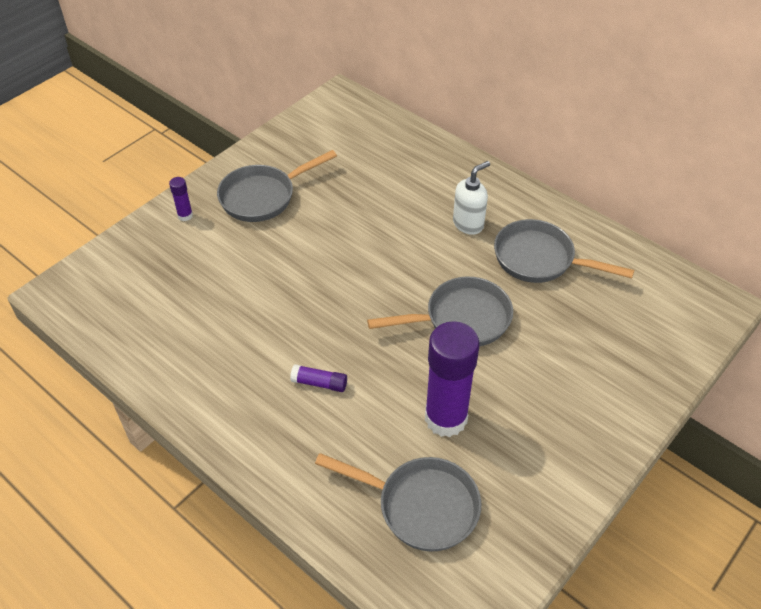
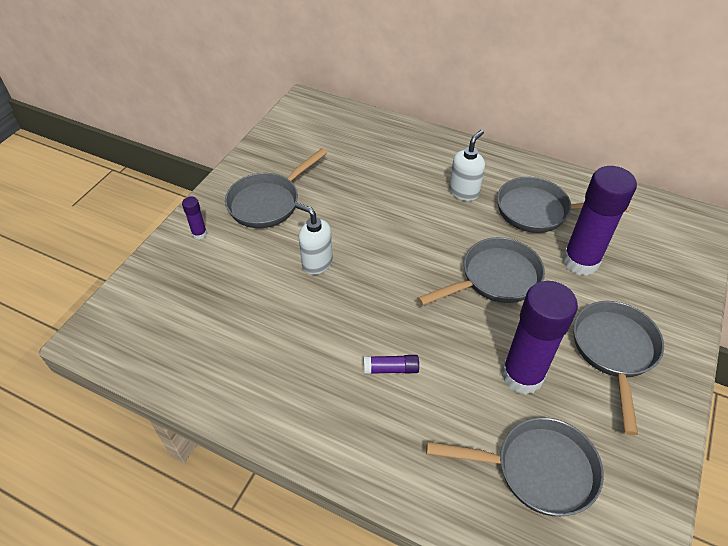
camera: 15 degrees left, 0 degrees up
(288, 267) = (317, 263): none -> white soap dispenser
(551, 417) = (614, 351): none -> grey pan
(560, 321) = (580, 261): none -> purple glue stick

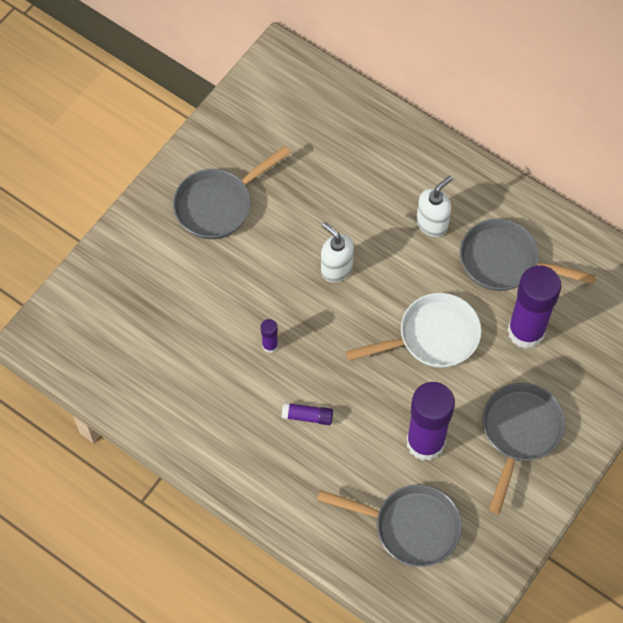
camera: 10 degrees right, 15 degrees up
(199, 234) = (143, 235): purple glue stick -> purple glue stick (270, 345)
(317, 263) = (258, 290): white soap dispenser -> white soap dispenser (336, 268)
(495, 278) = (432, 337): grey pan -> white pan

